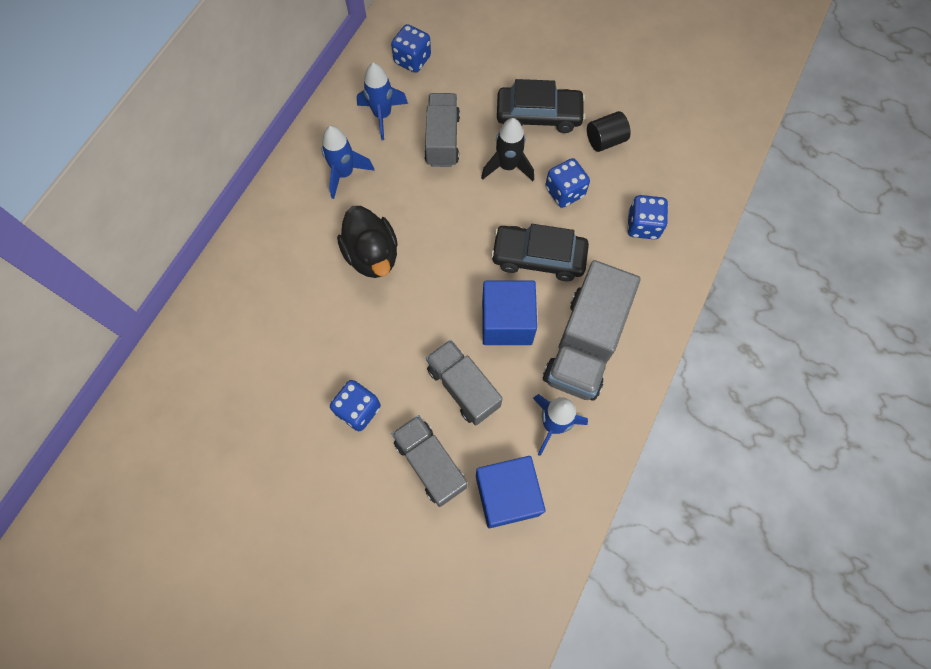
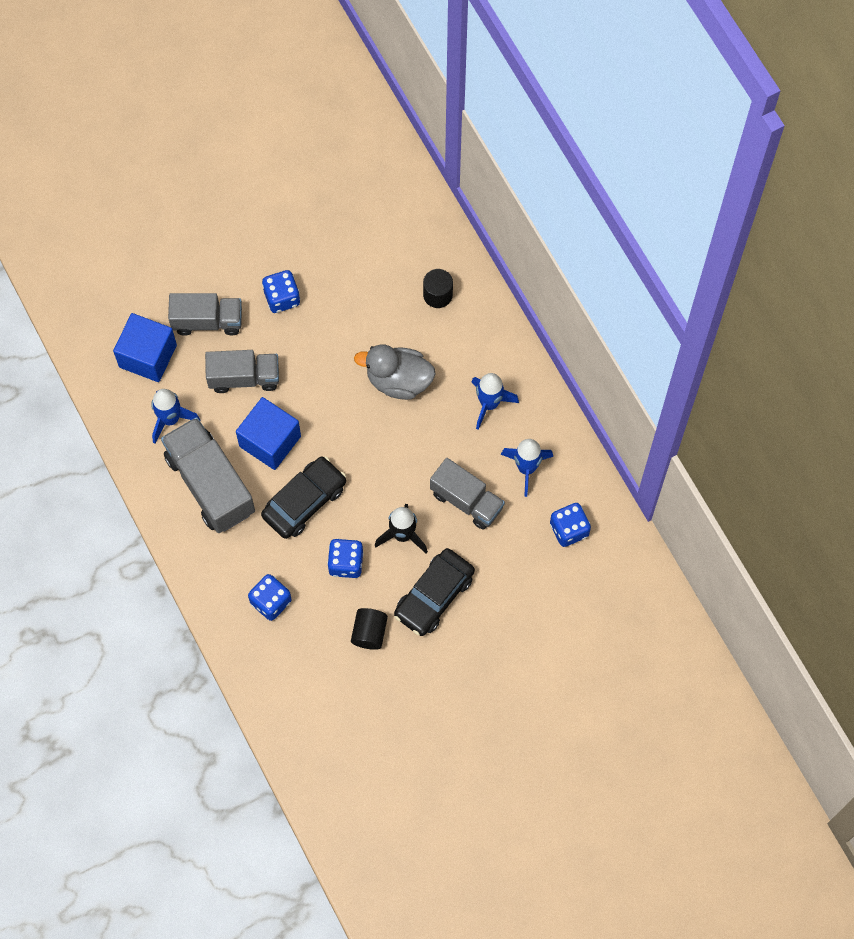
camera: 125 degrees right, 0 degrees up
(265, 276) = (437, 295): none -> black cylinder
(372, 255) = (398, 380): black duck -> grey duck

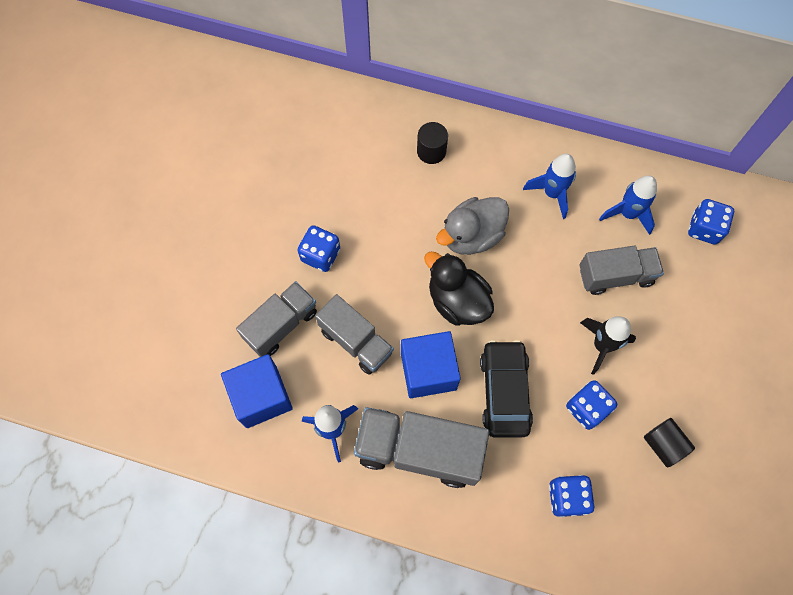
camera: 45 degrees left, 0 degrees up
(244, 377) = (356, 341): grey truck -> grey truck turned 90 degrees clockwise
(339, 415) = (457, 301): none -> black duck
(434, 596) = (674, 368): black car -> none

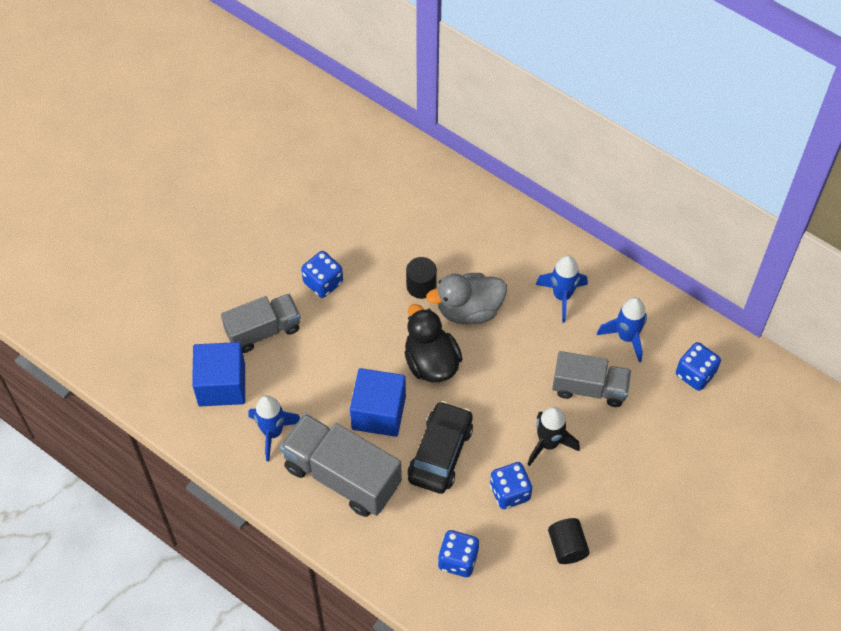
camera: 20 degrees right, 10 degrees down
(356, 341) = (324, 366): grey truck -> none
(431, 151) = (464, 223): black cylinder -> black cylinder (421, 286)

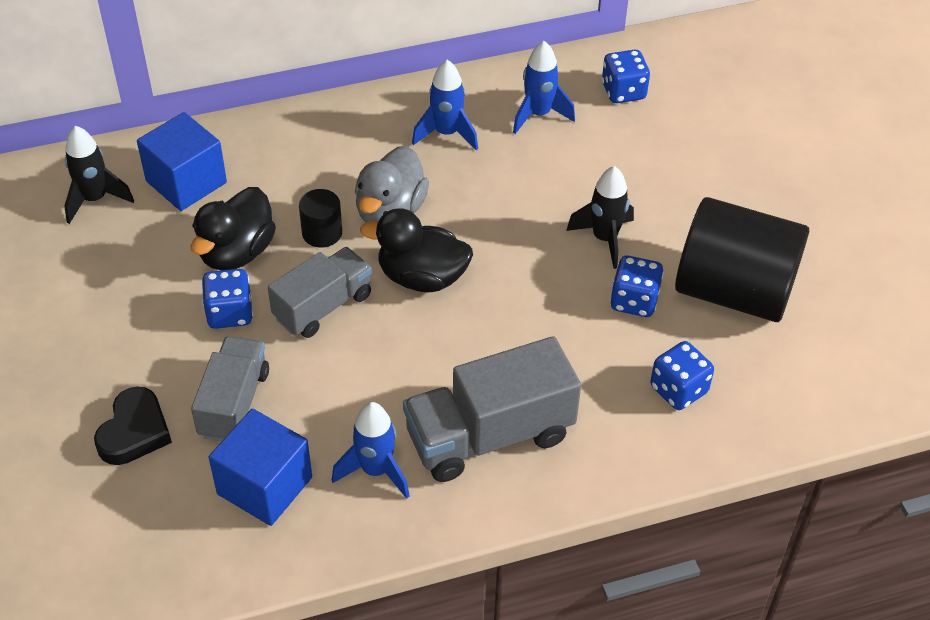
camera: 55 degrees left, 10 degrees down
(208, 297) = (134, 432): none -> black heart
(349, 154) = (95, 199): none -> black rocket
(369, 253) = (237, 252): none -> black duck
(378, 412) = (441, 357): blue cube -> blue cube (186, 182)
(440, 453) = (538, 332): black car -> none
(567, 546) = (734, 291): black cylinder -> black cylinder, size x2.35
(589, 388) = (569, 173): grey truck -> grey truck (323, 306)

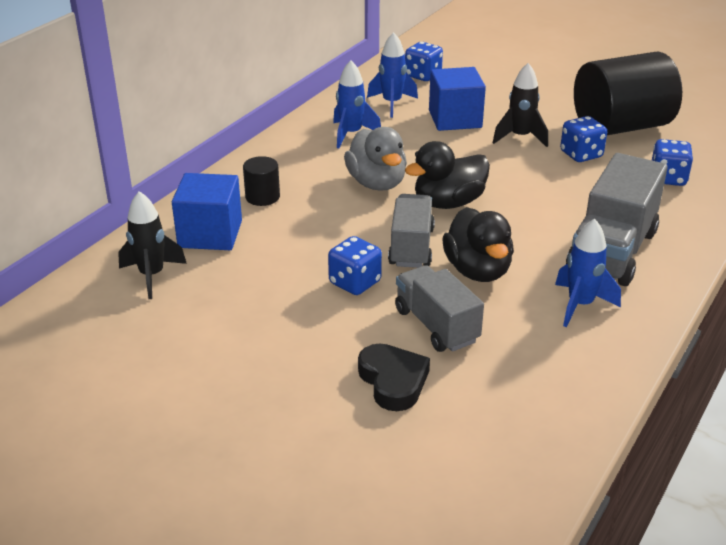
camera: 40 degrees left, 15 degrees down
(237, 252) = (307, 251): black duck -> black duck (477, 271)
(264, 486) = (528, 354): blue cube -> blue cube (455, 119)
(322, 233) = (350, 213): black cylinder -> black cylinder (262, 197)

